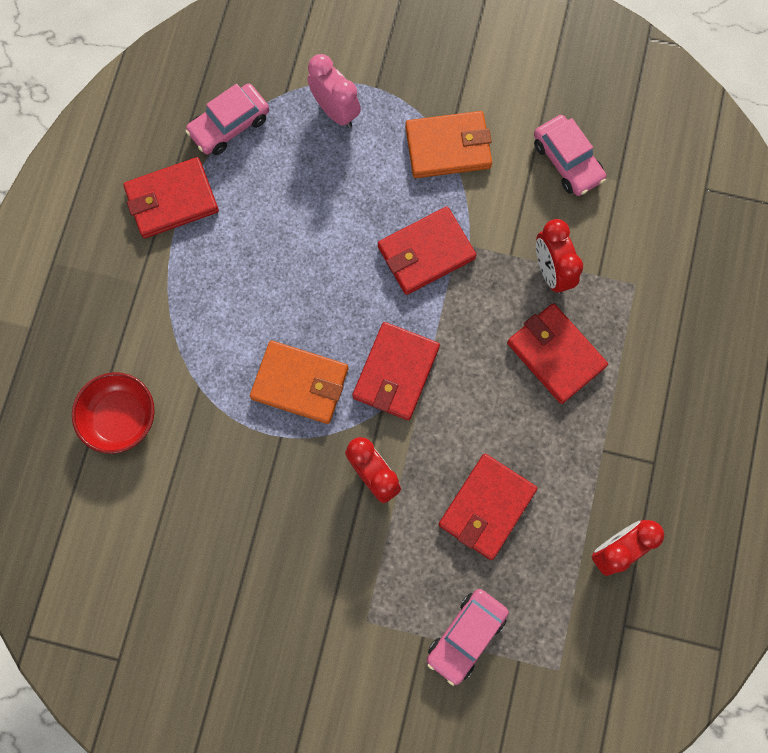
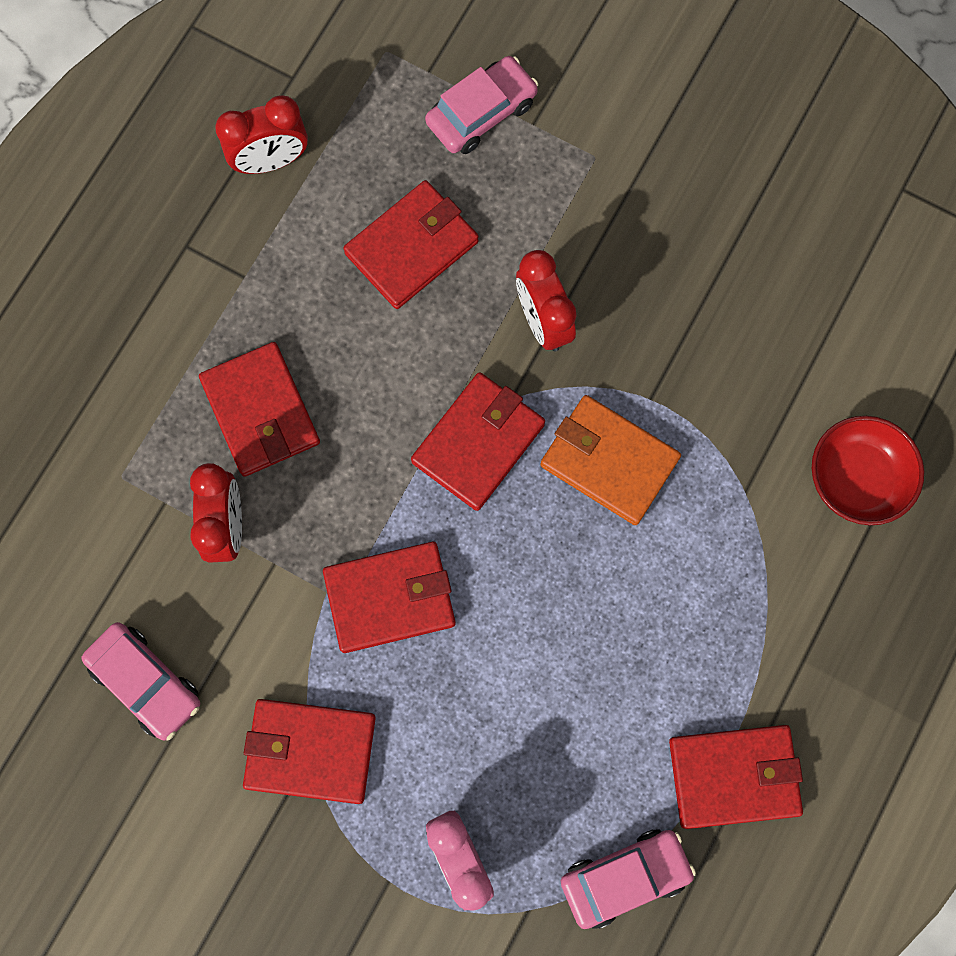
camera: 165 degrees left, 0 degrees up
(448, 147) = (310, 751): orange wallet -> red wallet
(567, 161) = (146, 682): pink car -> pink car turned 150 degrees clockwise

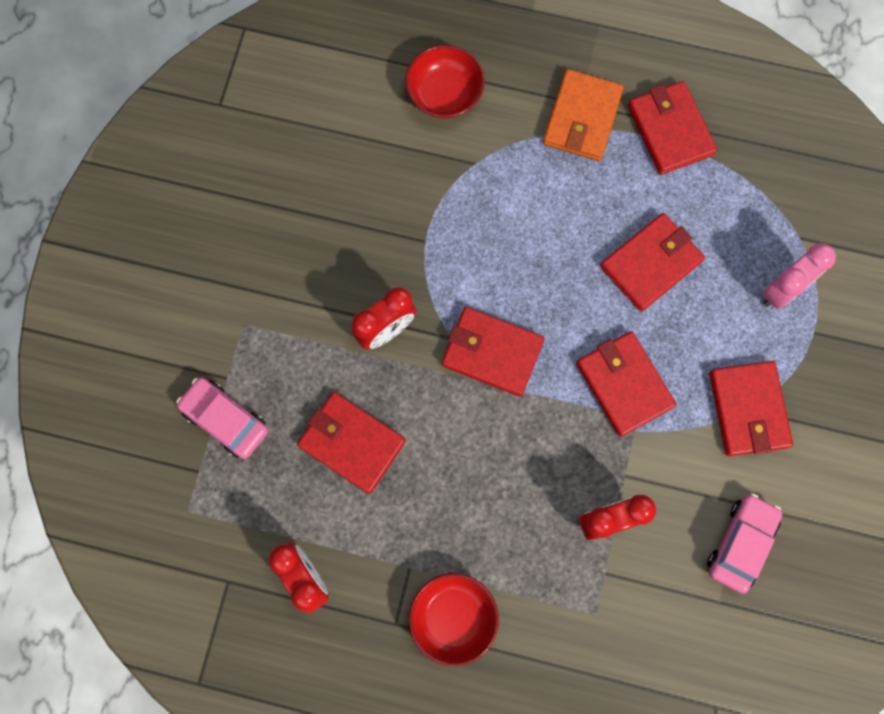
camera: 105 degrees left, 0 degrees up
(172, 312) = (453, 617): none -> red bowl
(261, 411) = (513, 521): red wallet -> red wallet (650, 264)
(609, 462) = (480, 258): orange wallet -> orange wallet (582, 118)
(625, 877) = (757, 182): pink car -> none

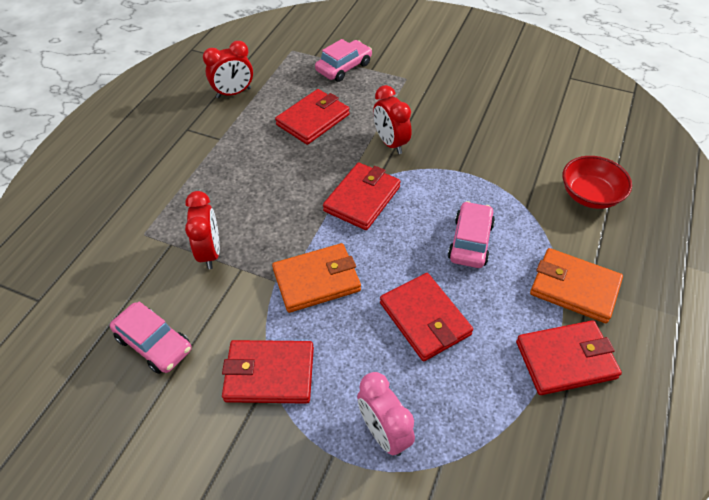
camera: 100 degrees right, 25 degrees down
(453, 617) = (178, 156): red bowl -> none
(538, 223) = (470, 241): none -> pink car
(624, 385) = (316, 280): red wallet -> orange wallet

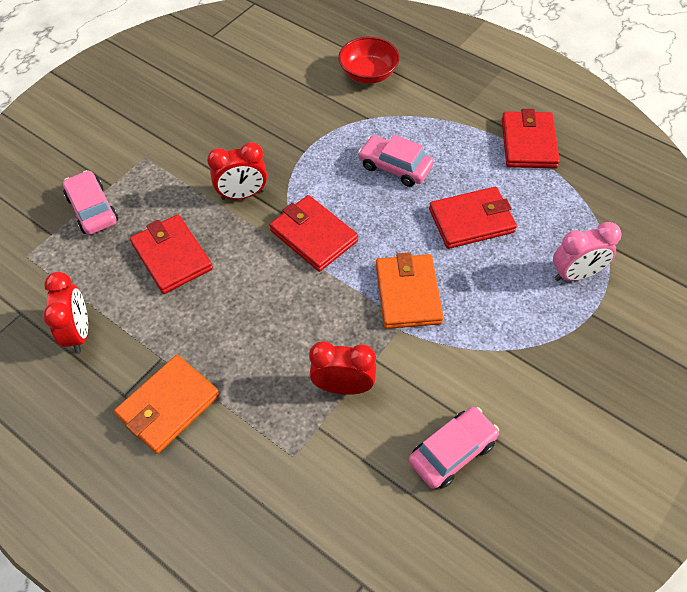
camera: 75 degrees left, 5 degrees up
(269, 374) = (507, 350): red wallet -> none
(574, 288) = (463, 116): orange wallet -> orange wallet (168, 405)

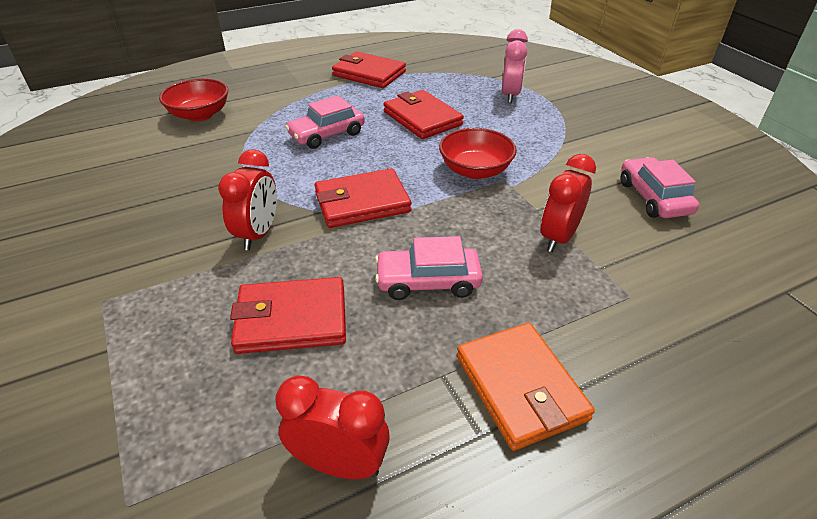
camera: 65 degrees left, 15 degrees down
(92, 209) = (127, 384): pink car -> pink car (428, 281)
(408, 294) = (475, 170): orange wallet -> red bowl
(471, 220) = (422, 118): red wallet -> red wallet turned 45 degrees counterclockwise

